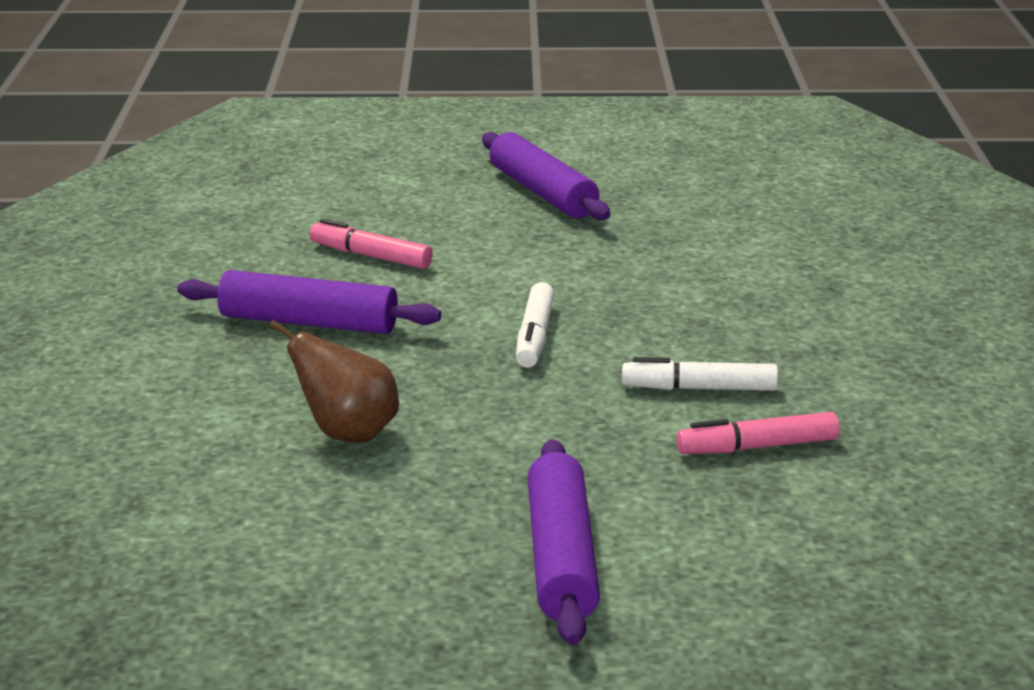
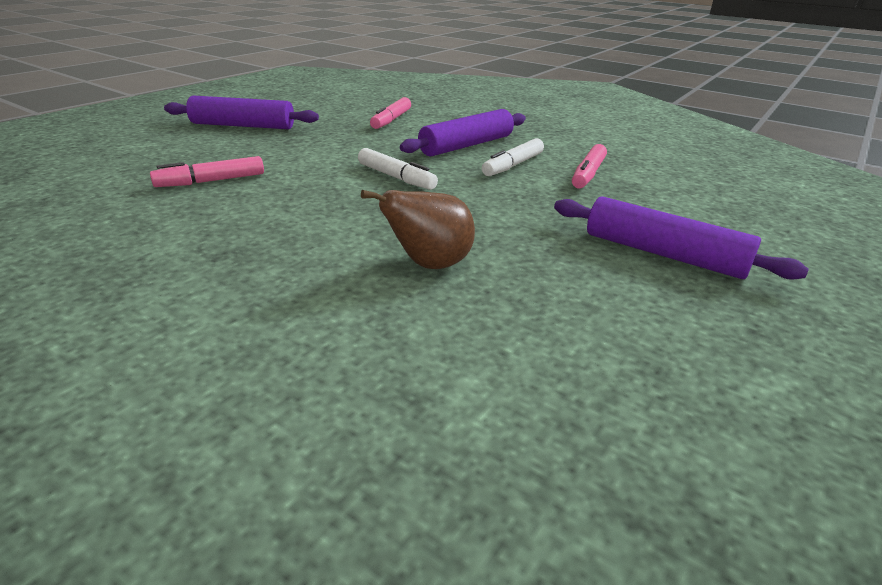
camera: 55 degrees left, 5 degrees up
(308, 323) = (254, 226): purple rolling pin -> purple rolling pin (467, 145)
(729, 255) = (391, 120): none -> pink marker

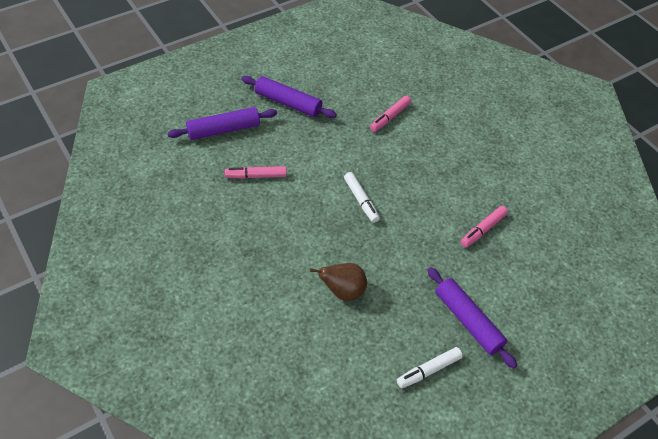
camera: 20 degrees right, 20 degrees up
(467, 145) = (424, 170): purple rolling pin -> purple rolling pin (223, 130)
(513, 165) = (441, 205): white marker -> white marker (429, 370)

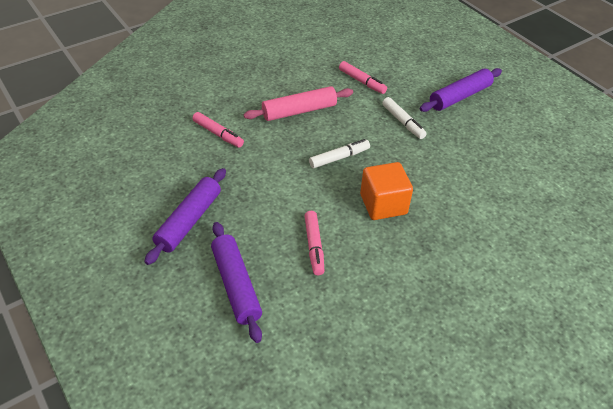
camera: 90 degrees left, 5 degrees down
(300, 227) = (383, 204): none -> orange cube
(343, 291) = (454, 171): brown pear -> none
(427, 174) = (299, 111): none -> pink rolling pin
(429, 370) = (514, 121): white marker -> white marker (403, 122)

